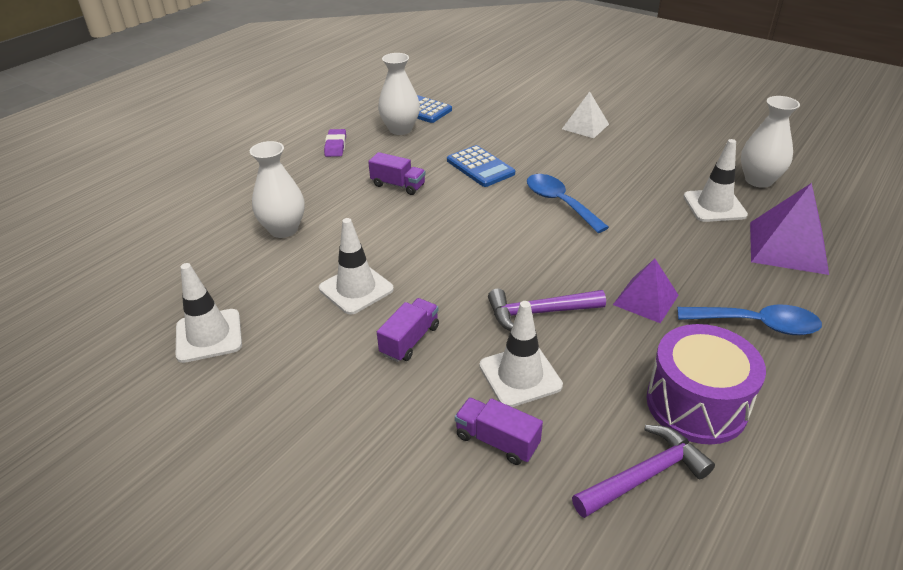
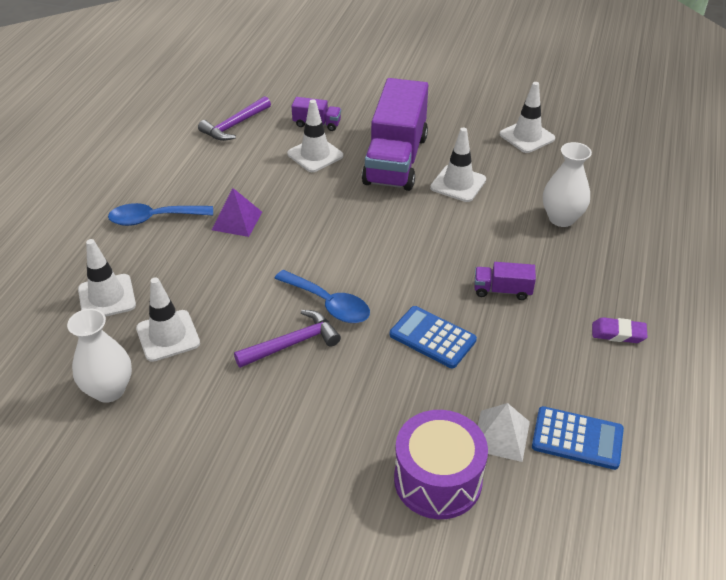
camera: 160 degrees right, 5 degrees up
(335, 146) = (618, 333): purple eraser -> purple eraser turned 60 degrees counterclockwise
(400, 129) = (569, 384): white vase -> none
(410, 340) = (396, 160): purple truck -> purple truck, size x2.34
(538, 313) = (315, 194): purple hammer -> purple hammer (292, 343)
(585, 126) = (330, 453): white pyramid -> white pyramid (501, 435)
(696, 404) = (204, 162): purple drum -> purple drum (438, 480)
(787, 247) = (107, 297): purple pyramid -> white traffic cone

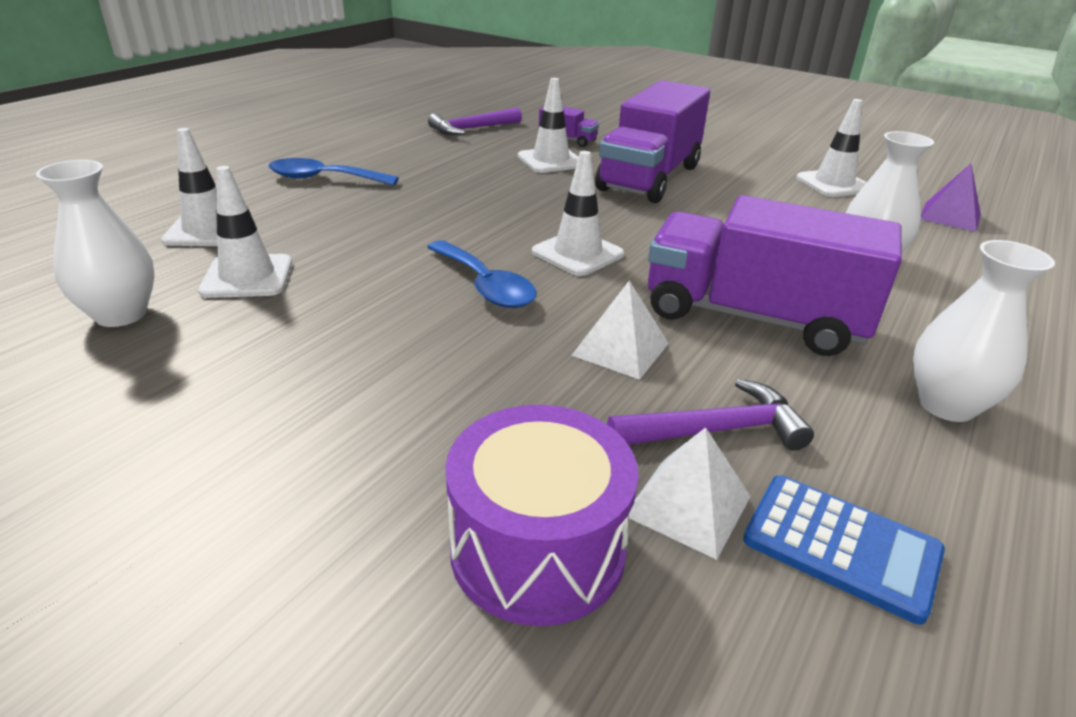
camera: 15 degrees right, 10 degrees down
(237, 220) = (419, 195): purple pyramid -> purple pyramid (950, 216)
(292, 343) = (407, 315): purple hammer -> purple hammer (716, 430)
(432, 337) = (620, 349): blue calculator -> white pyramid
(458, 184) = (724, 208): white traffic cone -> white traffic cone (577, 253)
(502, 290) = (753, 317): purple truck -> purple truck, size x2.34
(618, 333) = (946, 405): purple eraser -> white vase

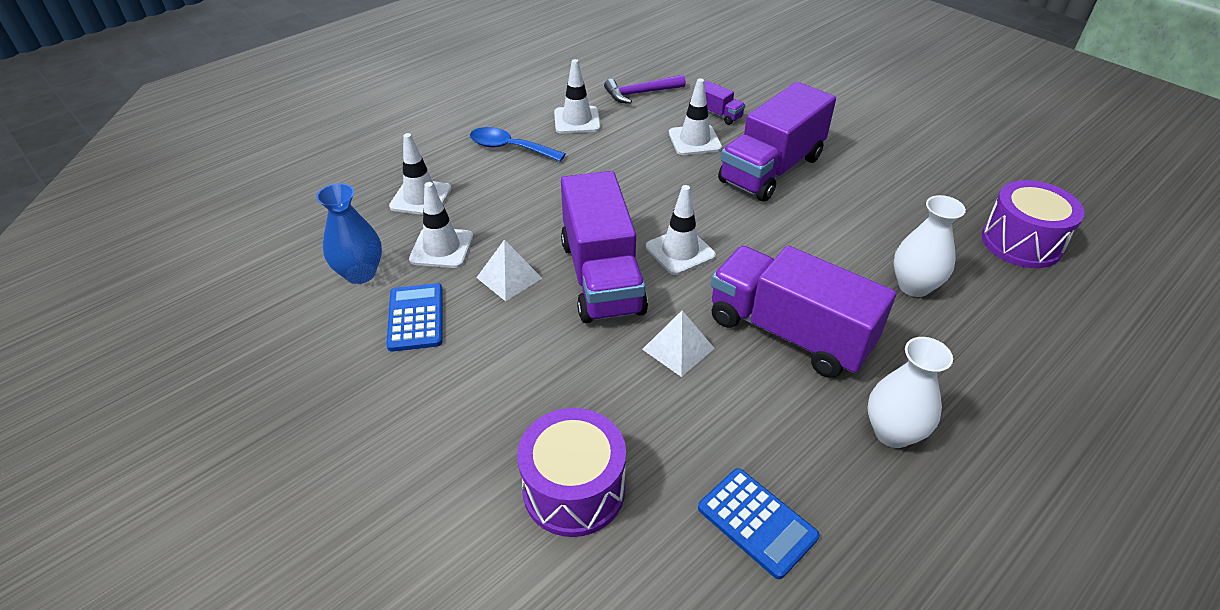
camera: 15 degrees right, 10 degrees up
(121, 314) = (360, 273): white vase -> blue vase
(218, 356) = (416, 318): none -> blue calculator
(485, 286) = (601, 276): blue spoon -> purple truck
(688, 505) = (674, 477): white pyramid -> white pyramid (509, 277)
(716, 430) = (716, 426): purple hammer -> none
(833, 184) = (934, 192): white traffic cone -> white traffic cone (577, 120)
(950, 216) = (1021, 243): purple pyramid -> purple drum

